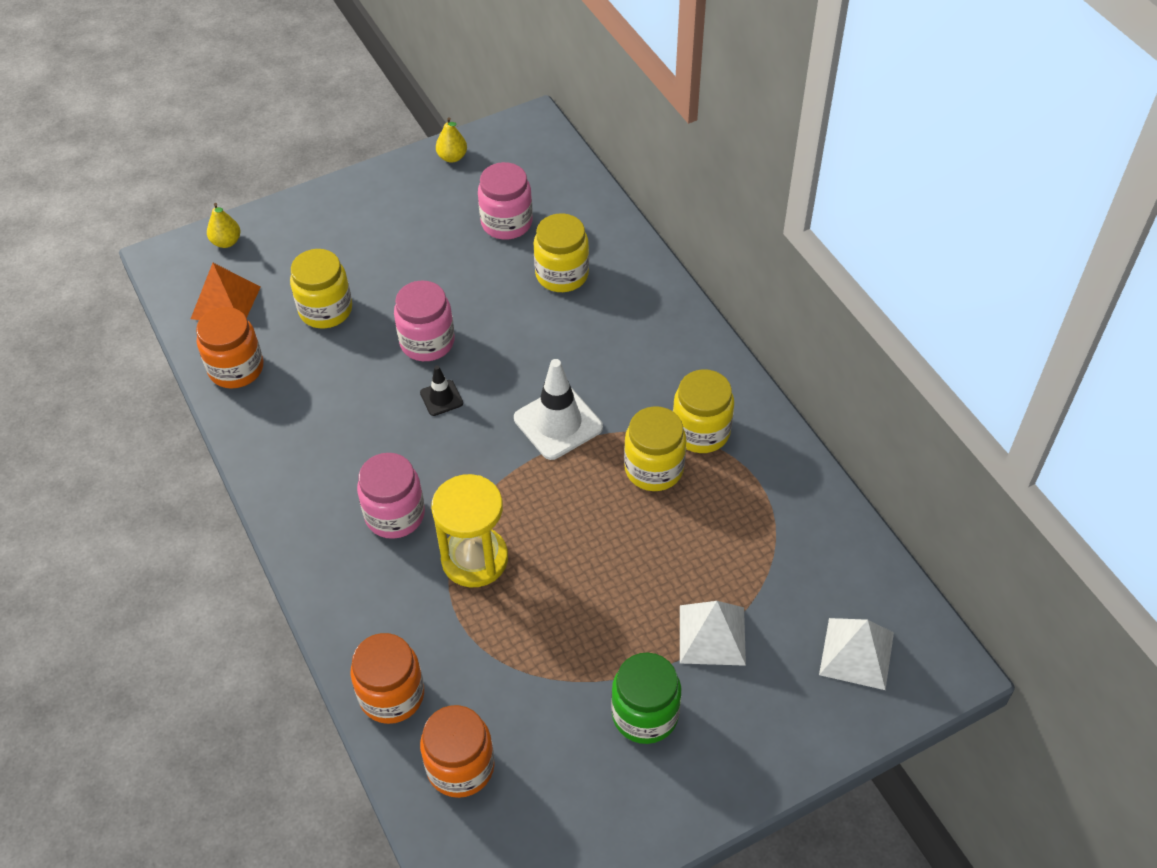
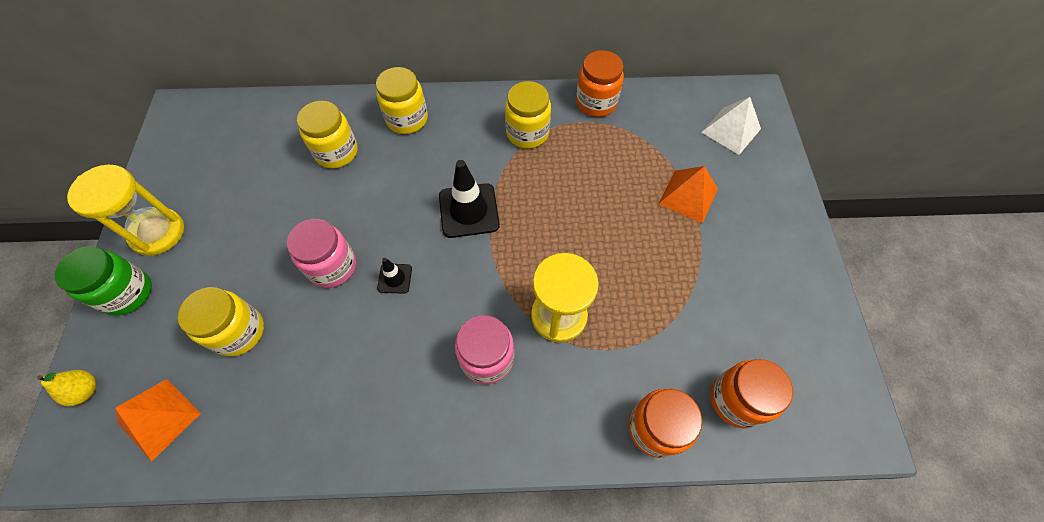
camera: 65 degrees left, 10 degrees up
(236, 368) = (245, 437): orange jar -> orange jar (596, 102)
(390, 196) = (158, 233): none -> yellow hourglass
(452, 157) = (158, 173): yellow pear -> none
(506, 223) = (258, 165): pink jar -> none
(558, 423) = (469, 210): white traffic cone -> black traffic cone
(645, 714) = (734, 260): green jar -> green jar (127, 293)
(654, 469) = (542, 171): yellow jar -> yellow jar (407, 119)
(712, 634) = (688, 196): white pyramid -> orange pyramid

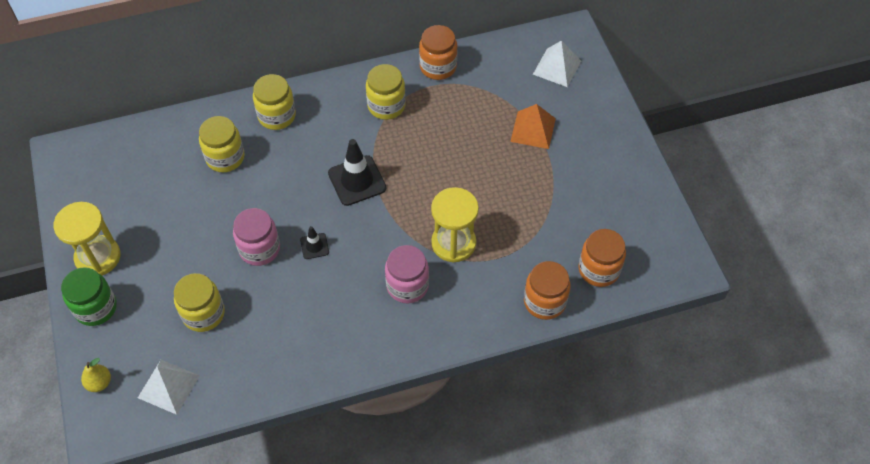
camera: 15 degrees left, 5 degrees down
(159, 418) = (168, 386): orange pyramid -> white pyramid

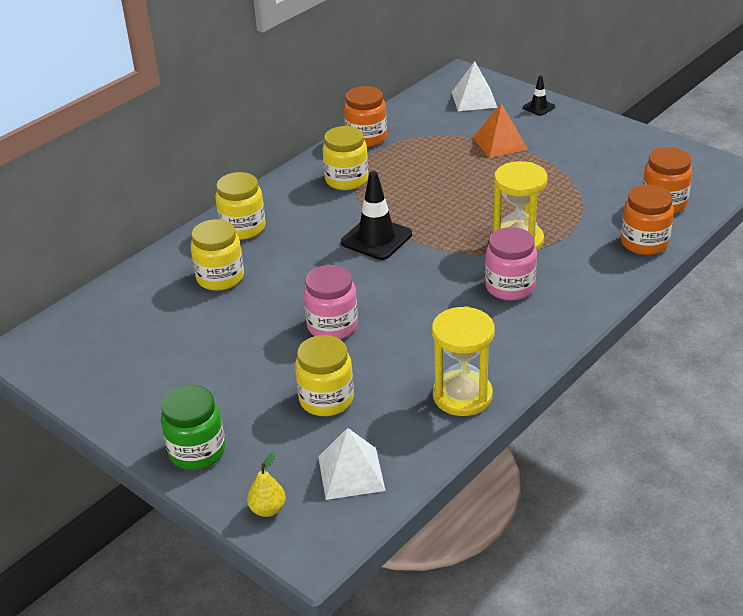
camera: 30 degrees left, 20 degrees down
(98, 257) = (156, 411): yellow hourglass -> yellow hourglass (462, 396)
(314, 246) = (387, 300): black traffic cone -> black traffic cone (538, 107)

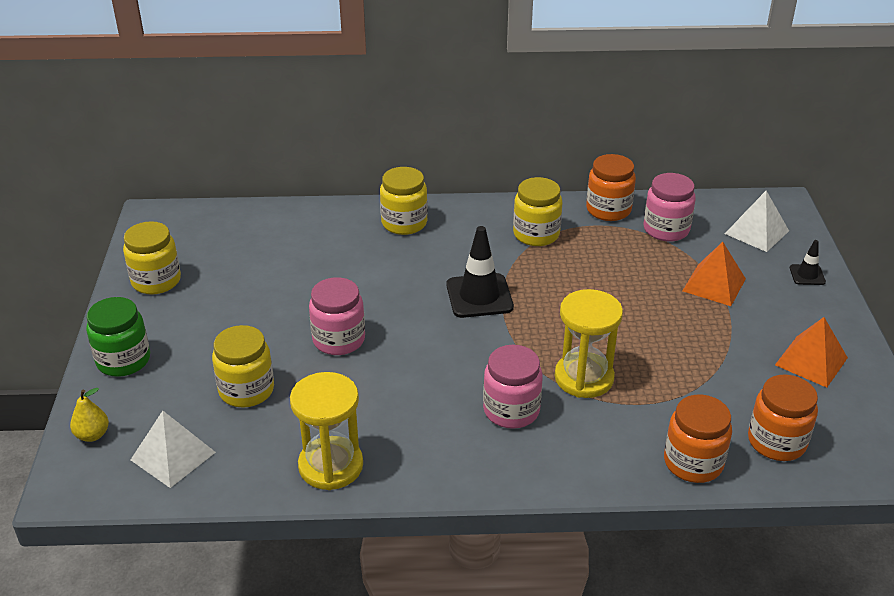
camera: 45 degrees right, 0 degrees up
(220, 277) = (331, 249): yellow jar -> yellow jar (156, 281)
(421, 129) = (666, 229): none -> pink jar
(613, 151) = (811, 361): none -> orange pyramid

